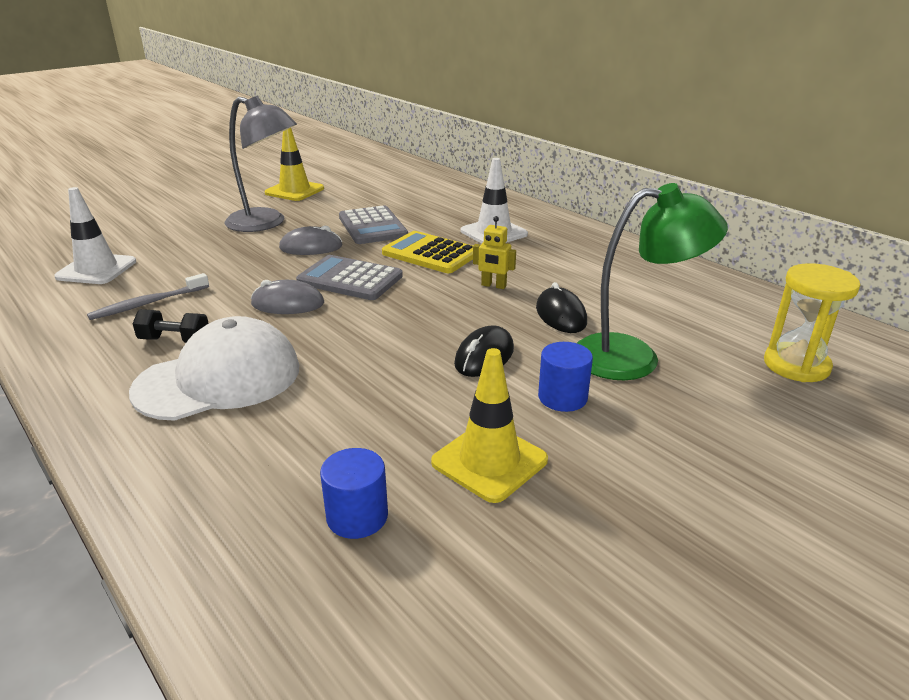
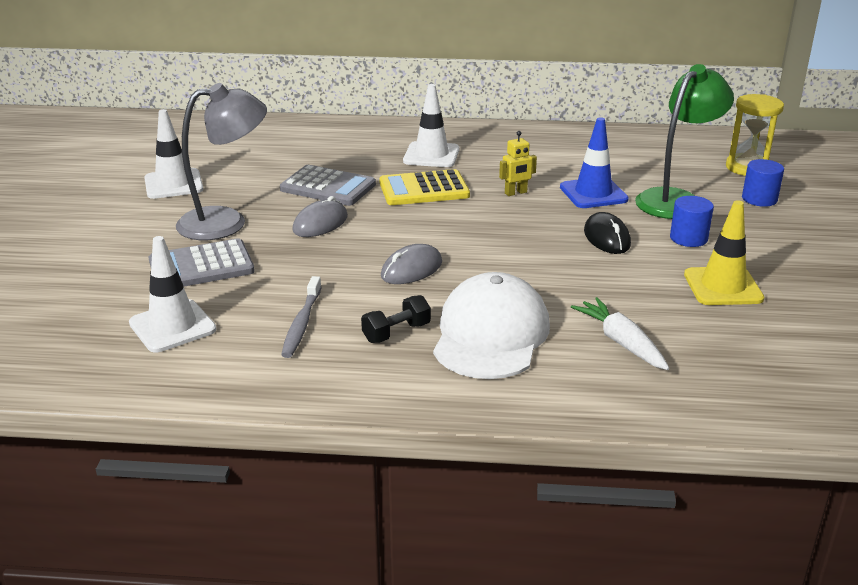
camera: 45 degrees left, 0 degrees up
(284, 448) = (621, 342): none -> white carrot
(294, 191) = (173, 184): yellow traffic cone -> white traffic cone
(350, 279) = (412, 232): grey calculator -> grey calculator (201, 266)
(357, 516) = (725, 345): blue cylinder -> blue cylinder (759, 199)
(561, 315) = (593, 193): black mouse -> blue traffic cone

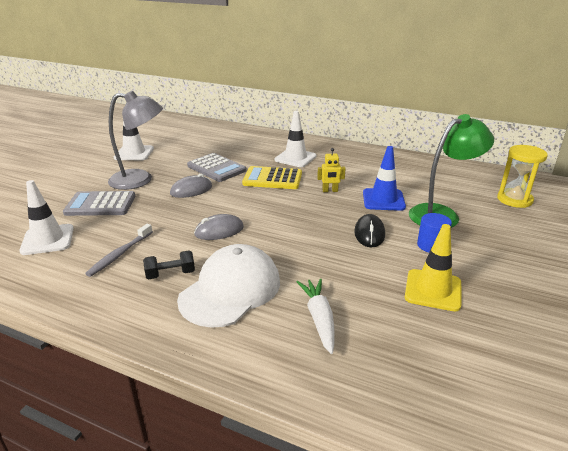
camera: 20 degrees right, 0 degrees up
(759, 199) = (509, 225): blue cylinder -> none

